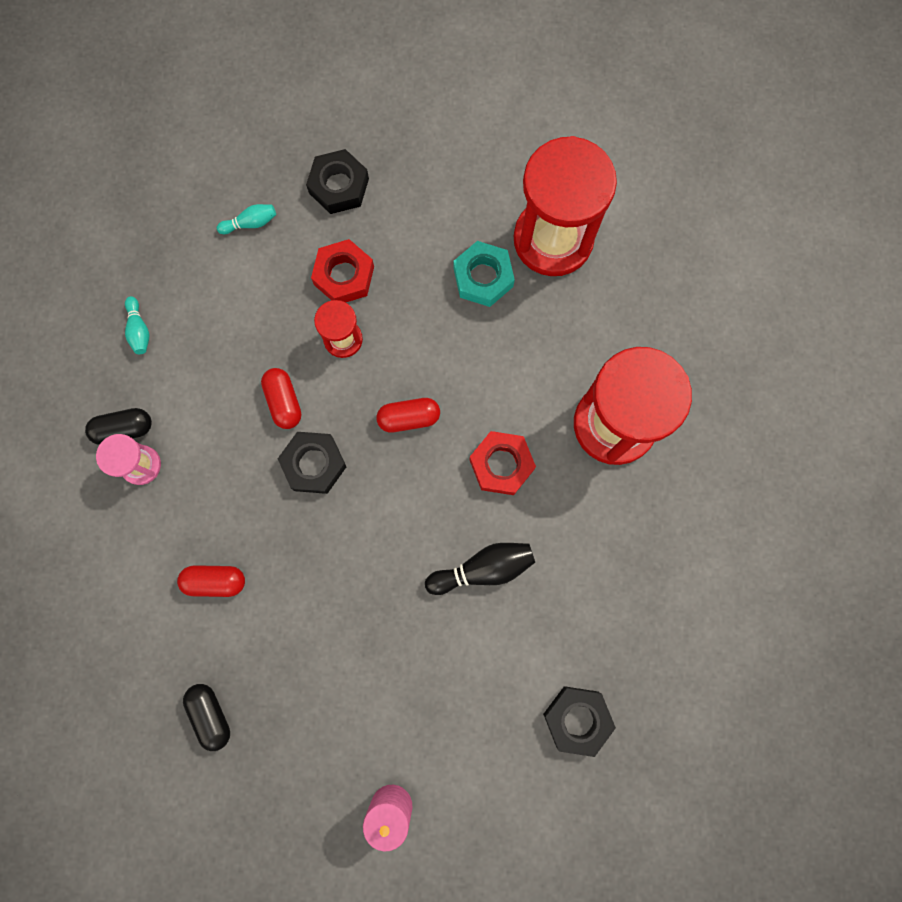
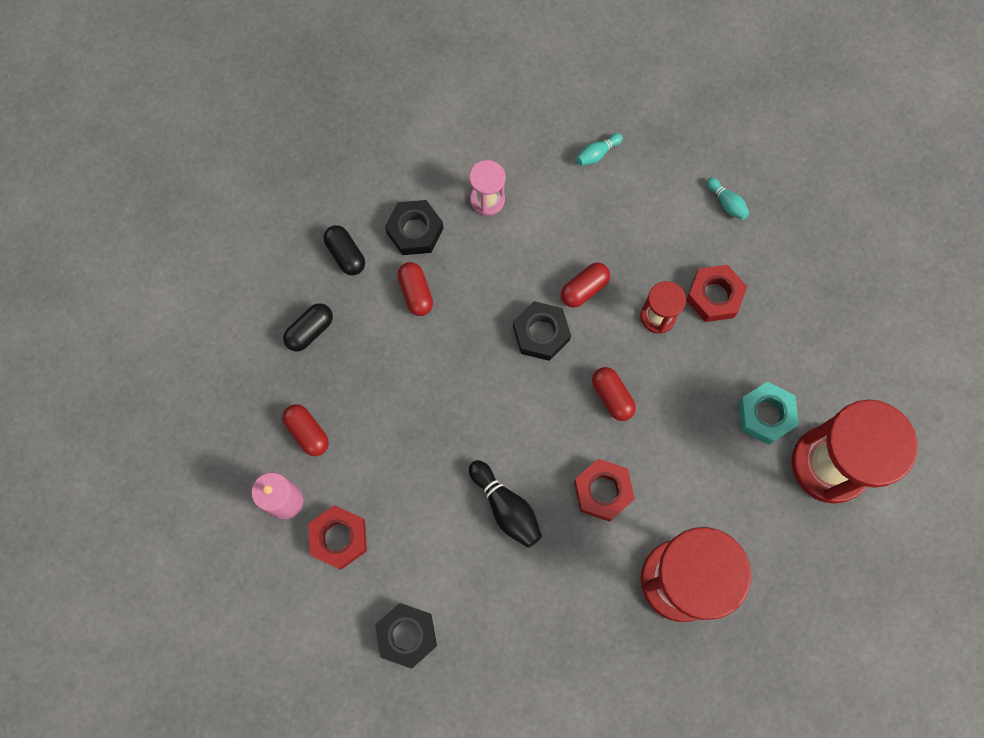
camera: 70 degrees right, 5 degrees down
(124, 429) = (511, 175): black capsule -> black capsule (346, 255)
(325, 756) = (307, 433): none -> red capsule
(339, 186) = (793, 261): black nut -> black nut (415, 231)
(452, 758) = (339, 538): none -> red nut

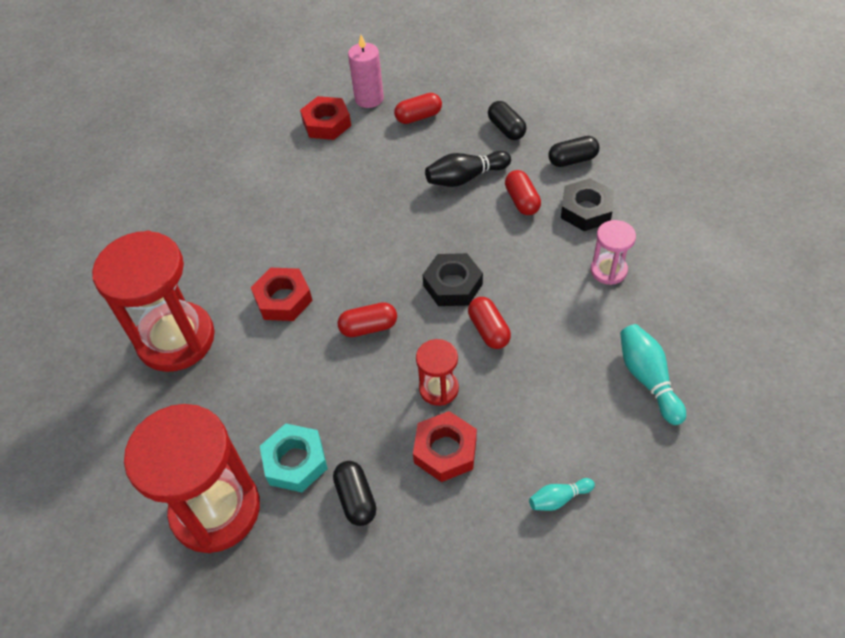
camera: 110 degrees right, 20 degrees down
(407, 635) = (234, 150): black nut -> none
(416, 293) = (522, 201): red capsule -> red capsule turned 75 degrees clockwise
(506, 507) = (301, 227): black bowling pin -> black bowling pin (465, 178)
(597, 154) = (648, 379): turquoise bowling pin -> turquoise bowling pin, size x1.69
(780, 354) = (356, 499): none -> black capsule

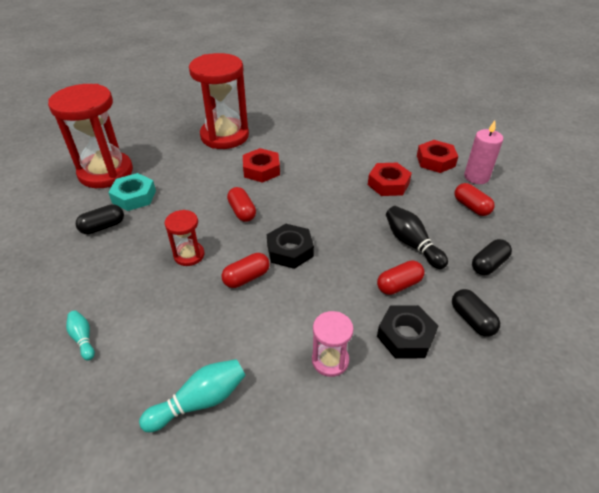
camera: 75 degrees right, 10 degrees down
(445, 450) = (135, 265): red nut -> red nut (388, 184)

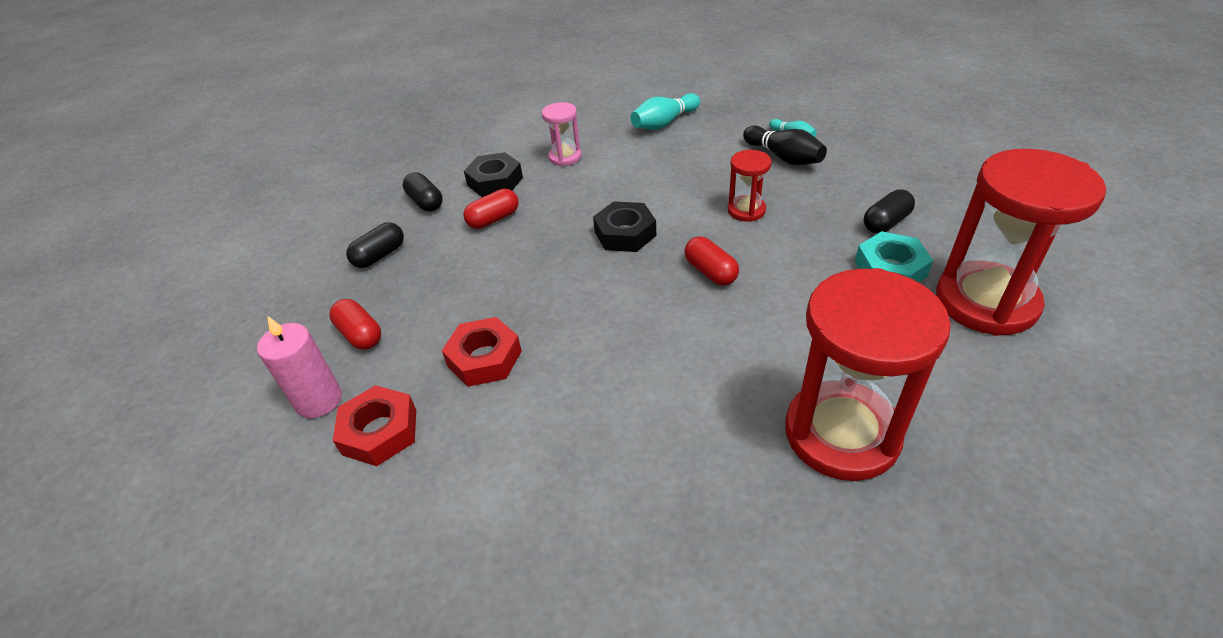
camera: 175 degrees right, 0 degrees up
(246, 278) = (666, 200): red capsule -> none
(261, 170) = (716, 352): red nut -> none
(412, 244) = (468, 265): black bowling pin -> black bowling pin (783, 157)

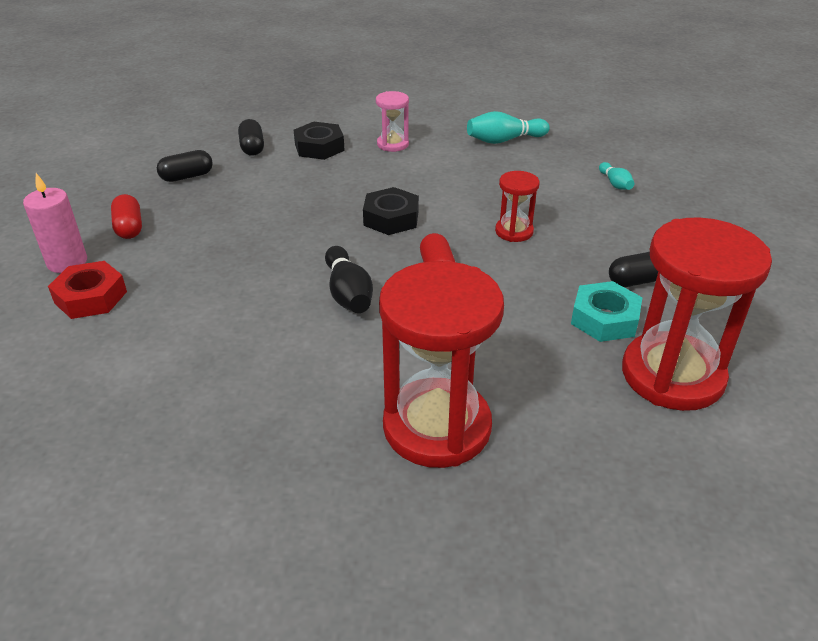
camera: 20 degrees right, 5 degrees down
(484, 358) = (203, 273): red nut -> none
(494, 219) = (294, 176): red capsule -> none
(783, 157) = (590, 198): black bowling pin -> black bowling pin (348, 293)

